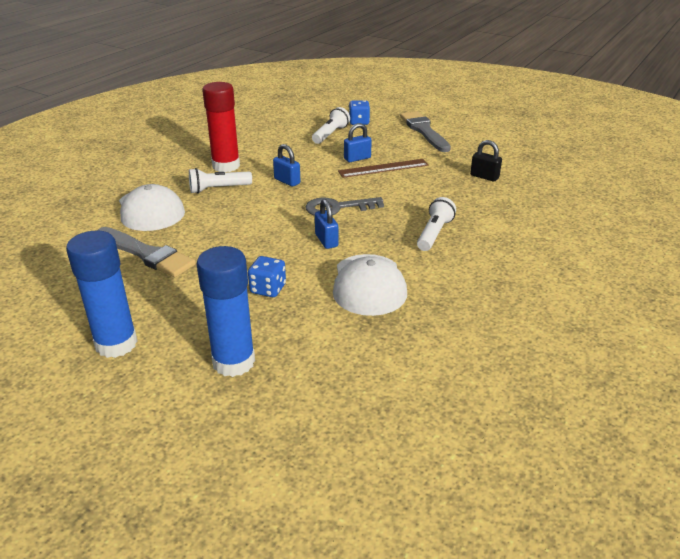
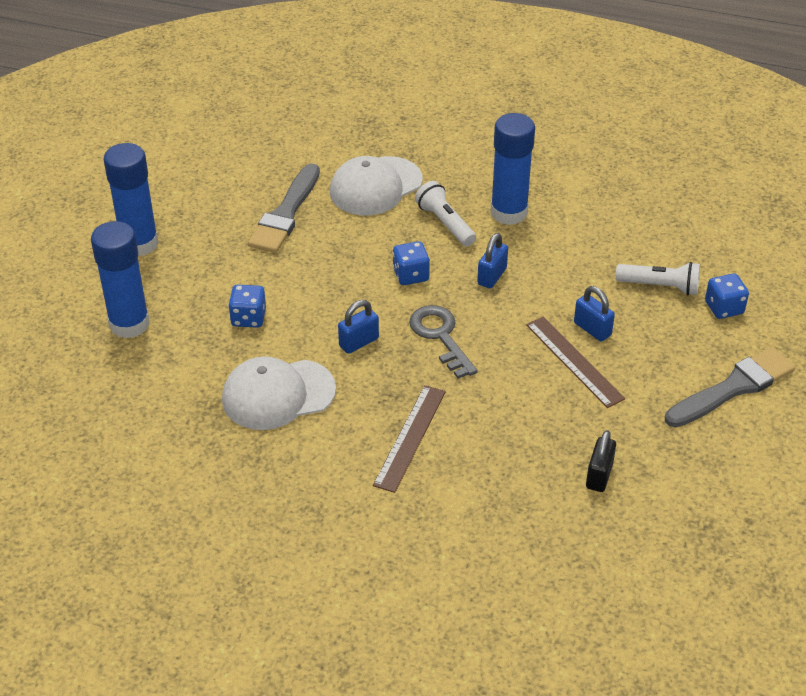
camera: 75 degrees right, 10 degrees up
(226, 166) = (509, 212): red glue stick -> blue glue stick
(265, 210) = (411, 275): none -> blue dice
(434, 233) = (410, 437): white flashlight -> brown ruler

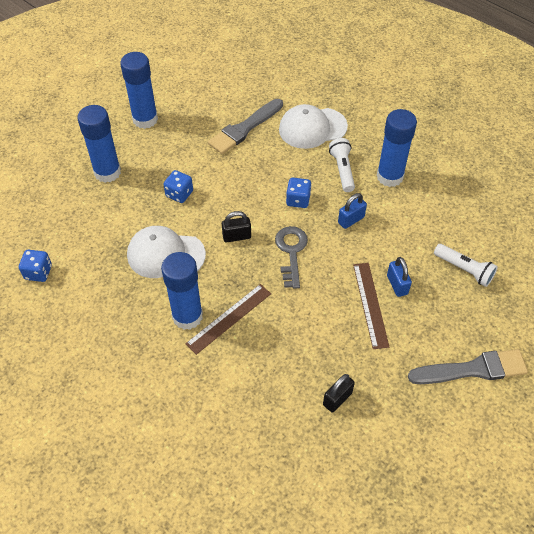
camera: 25 degrees right, 10 degrees up
(355, 454) = (187, 316): none -> blue glue stick
(359, 342) = (236, 236): blue padlock -> black padlock
(724, 308) = (502, 303): blue dice -> blue dice (38, 272)

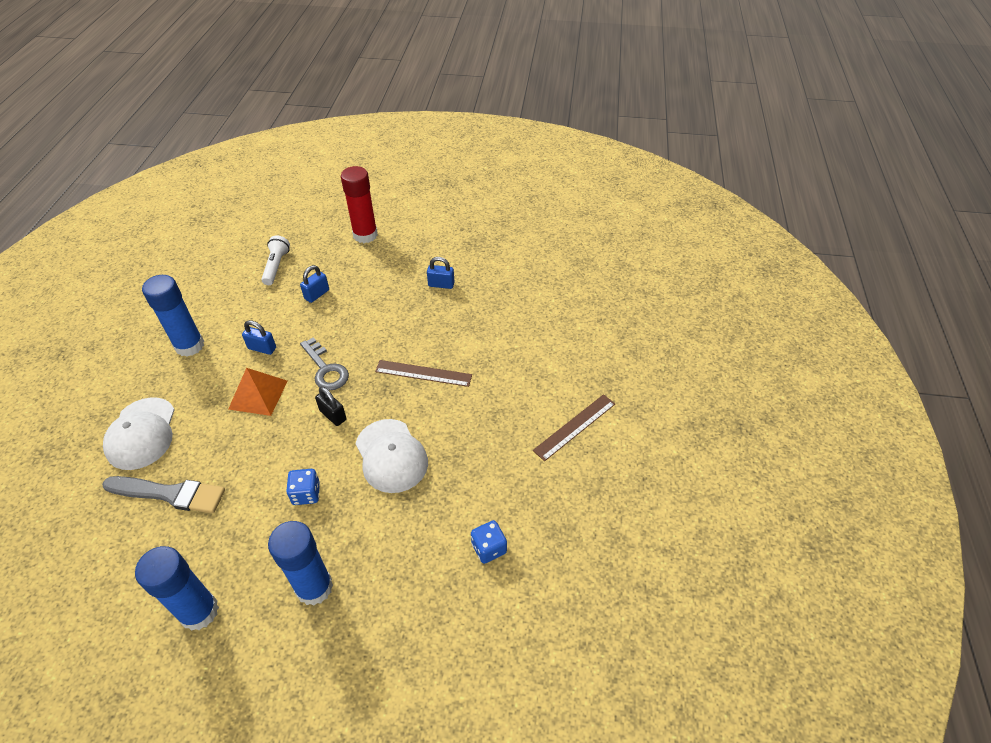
camera: 125 degrees left, 5 degrees down
(187, 316) = (443, 400): blue glue stick -> none
(291, 252) = (326, 369): grey key -> grey key turned 90 degrees counterclockwise
(298, 200) = (258, 394): blue dice -> orange pyramid
(312, 128) = (141, 433): white cap -> white cap turned 45 degrees clockwise
(337, 399) = (441, 284): black padlock -> blue padlock
(342, 170) = (197, 381): white flashlight -> none
(370, 304) = (347, 301): brown ruler -> brown ruler (575, 427)
(472, 369) = (365, 235): grey brush -> red glue stick

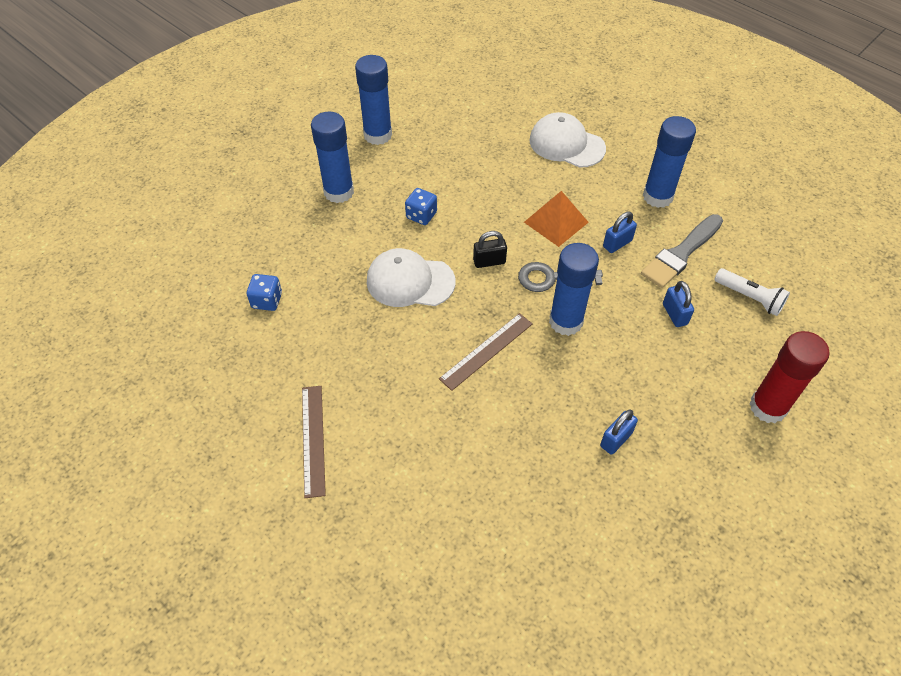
camera: 125 degrees right, 5 degrees up
(170, 494) = (490, 145): grey brush -> grey brush (681, 253)
(364, 344) = (566, 321): none -> blue glue stick

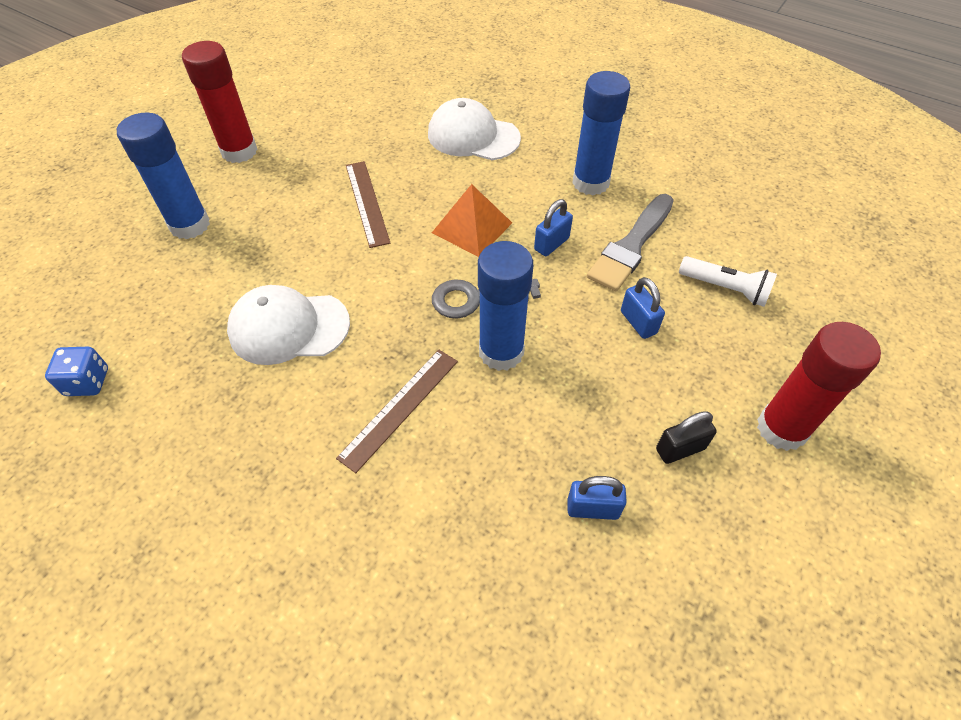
camera: 10 degrees left, 0 degrees up
(313, 439) = (152, 584): brown ruler -> brown ruler (366, 203)
(378, 135) = (239, 151): blue glue stick -> red glue stick
(421, 215) = (299, 241): blue dice -> none
(489, 261) = (392, 287): black padlock -> black padlock (680, 449)
(616, 439) = (592, 508): blue padlock -> blue padlock turned 60 degrees clockwise

